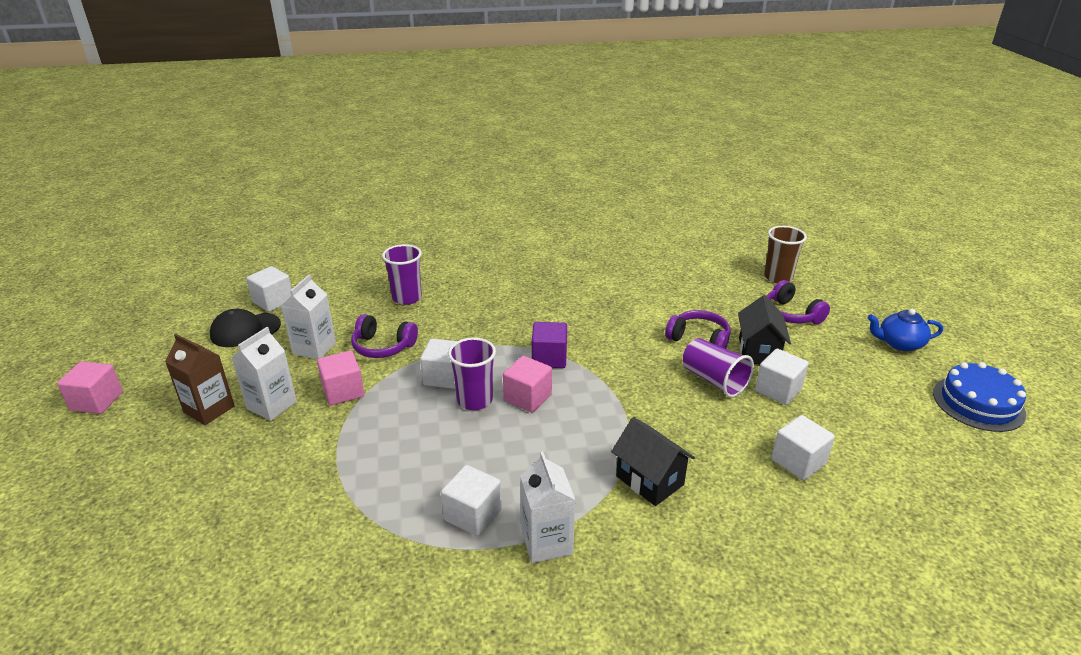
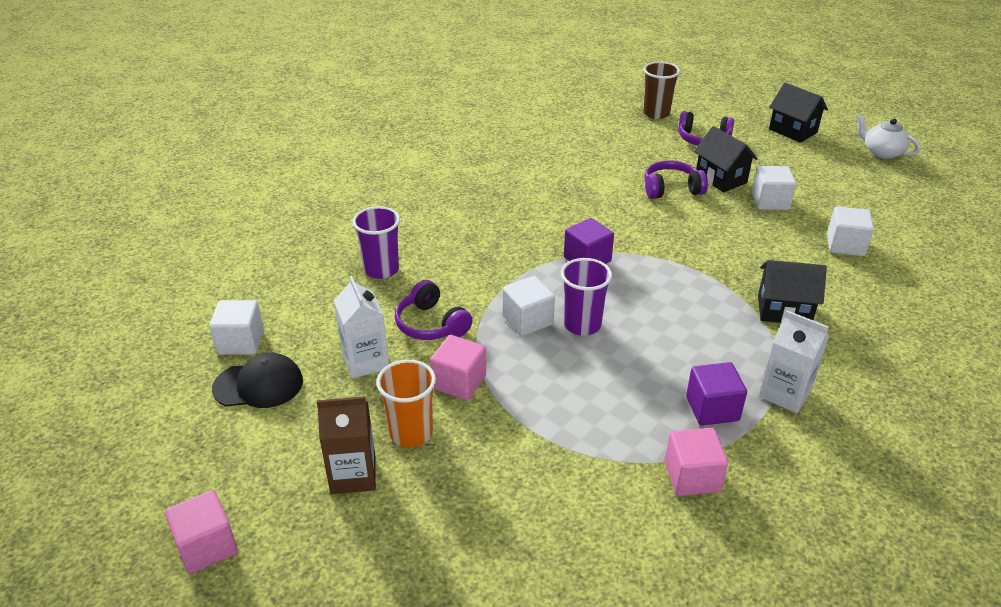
camera: 40 degrees left, 5 degrees up
(245, 330) = (258, 385): black cap -> black cap turned 120 degrees counterclockwise
(272, 405) = (411, 433): white carton -> orange cup
(383, 346) = (431, 324): purple headphones -> purple headphones turned 75 degrees clockwise
(473, 515) = (712, 408): white cube -> purple cube
(527, 397) = (618, 299): pink cube -> pink cube (692, 477)
(714, 380) = (723, 215): purple cup -> none
(899, 343) = (793, 131): blue teapot -> black house
(978, 403) = (882, 152): blue cake -> white teapot

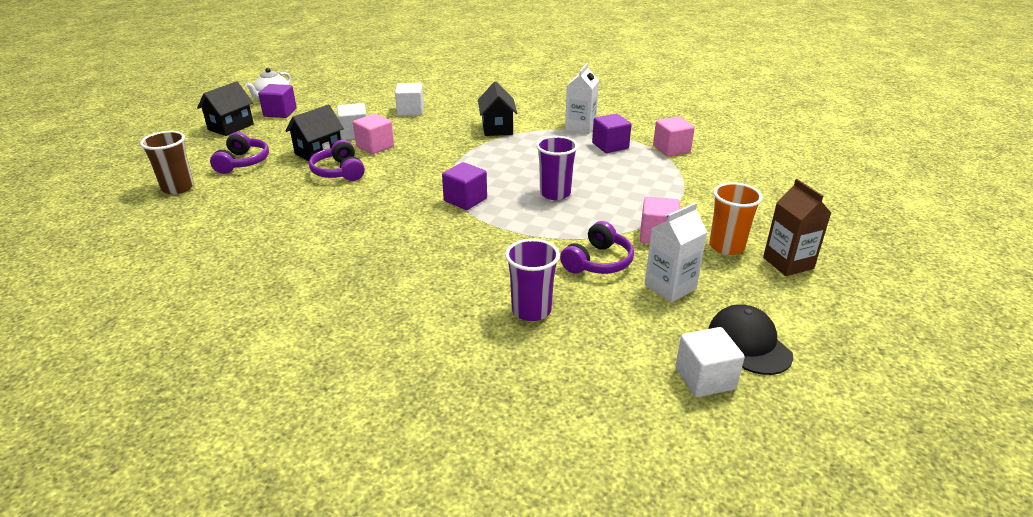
camera: 105 degrees left, 5 degrees down
(207, 546) = (916, 313): pink cube -> pink cube (375, 146)
(527, 320) = (563, 216): white cube -> none
(834, 157) = (280, 113): none -> purple cube

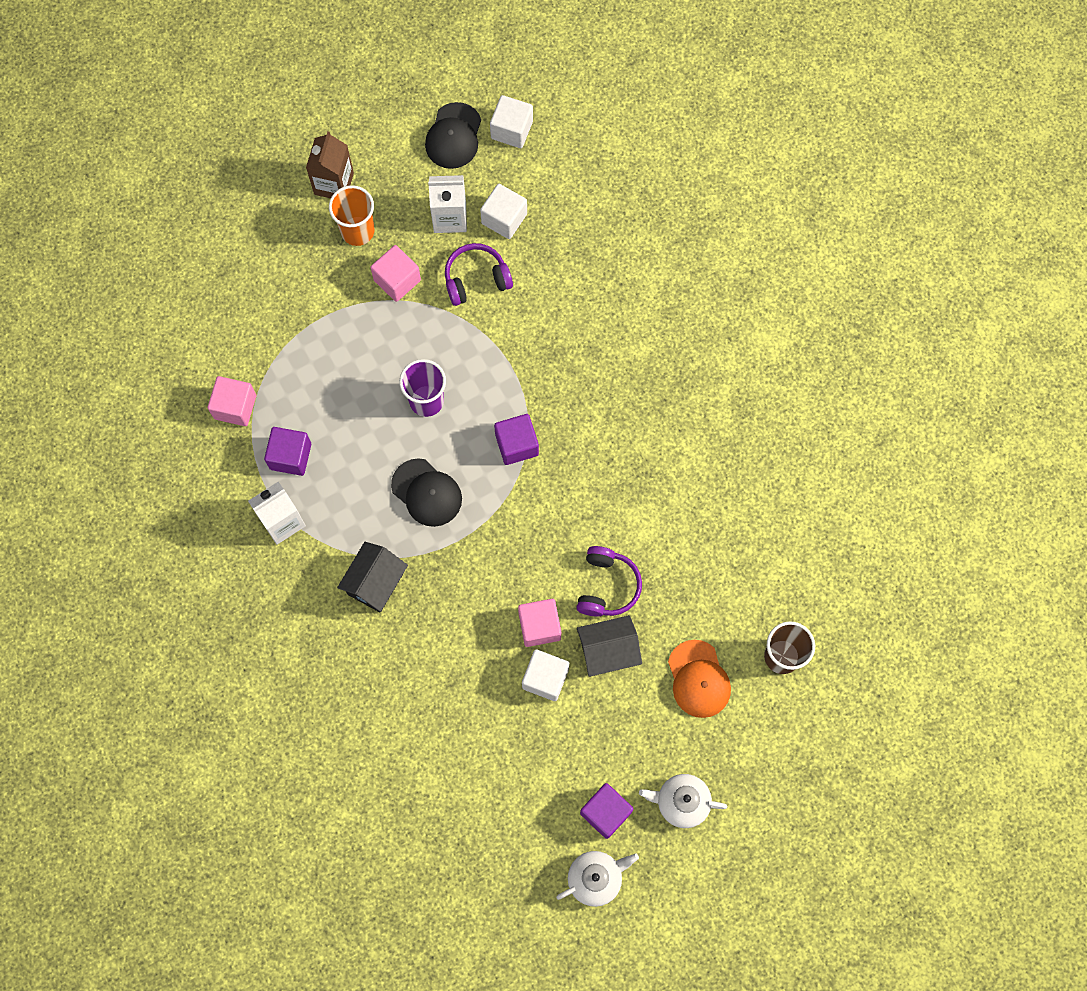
camera: 145 degrees left, 40 degrees up
(231, 127) = (681, 802): black house -> white teapot
(243, 162) = (698, 679): purple headphones -> orange cap
(410, 111) = (443, 706): white cube -> white cube (504, 219)
(506, 162) = (427, 493): none -> black cap
(531, 310) = (570, 258): purple cup -> none

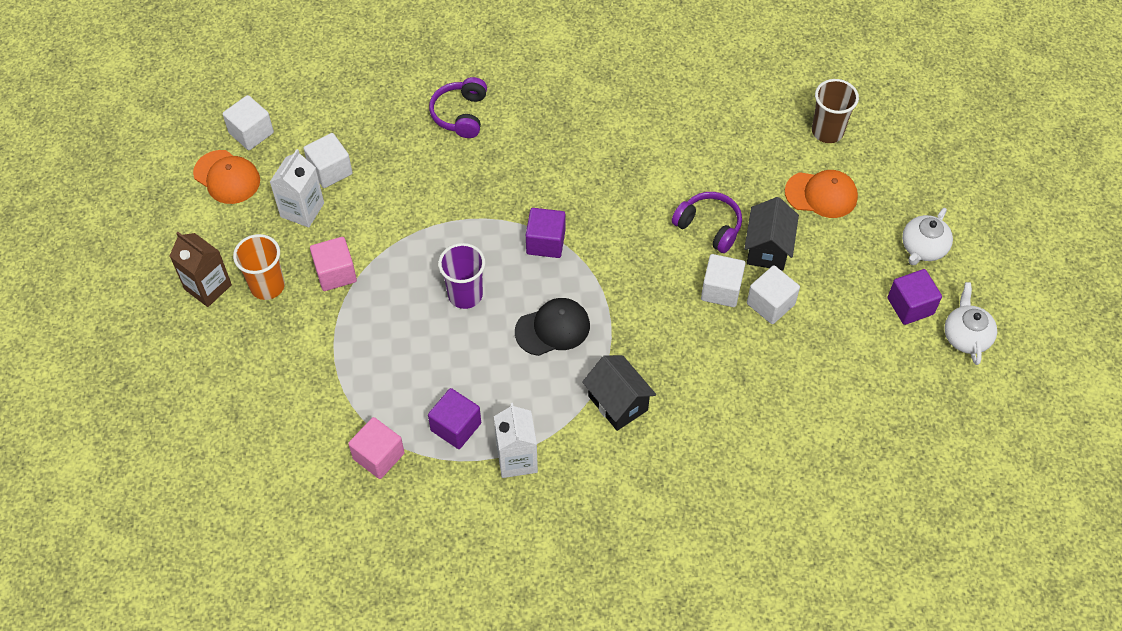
camera: 65 degrees left, 15 degrees down
(453, 136) = (227, 177): black cap -> orange cap
(476, 279) = (373, 213): purple headphones -> purple headphones (460, 114)
(539, 626) = (721, 290): pink cube -> white cube

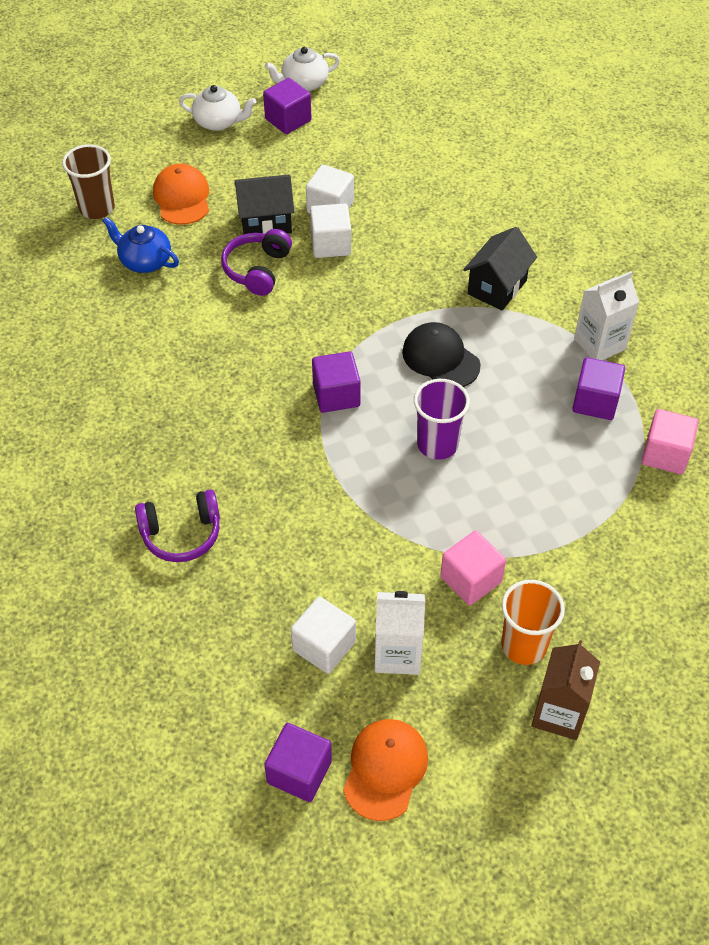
camera: 110 degrees left, 5 degrees down
(251, 133) = (299, 772): white cube -> purple cube
(749, 151) = (145, 261): none -> blue teapot

